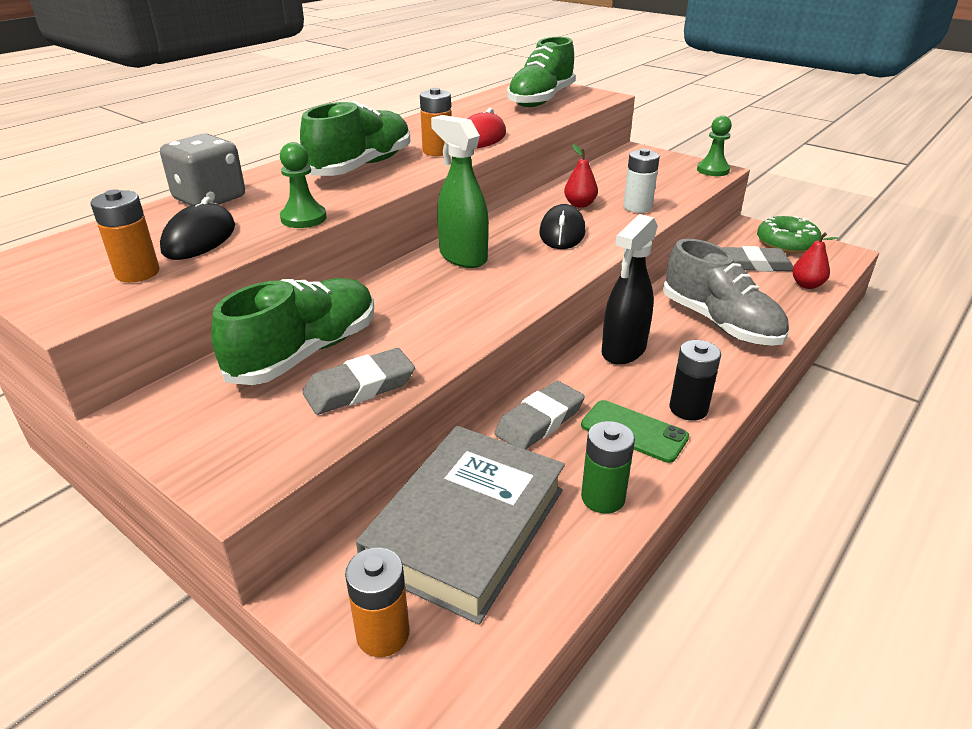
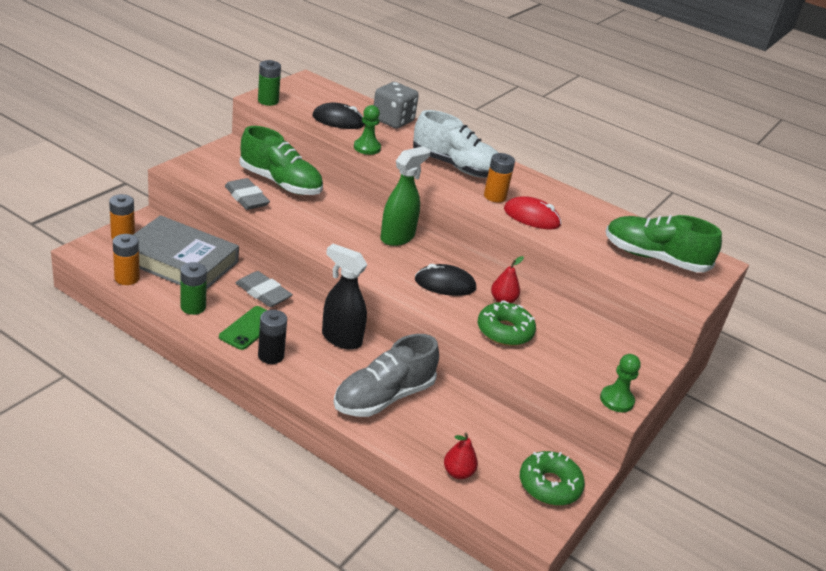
camera: 80 degrees right, 0 degrees up
(89, 304) = (268, 101): none -> green battery
(137, 273) = (299, 108): orange battery -> orange battery (127, 278)
(361, 166) = (456, 167): green shoe -> white shoe
(637, 207) = (504, 331): white battery -> green donut
(756, 264) = (495, 448): grey eraser -> none

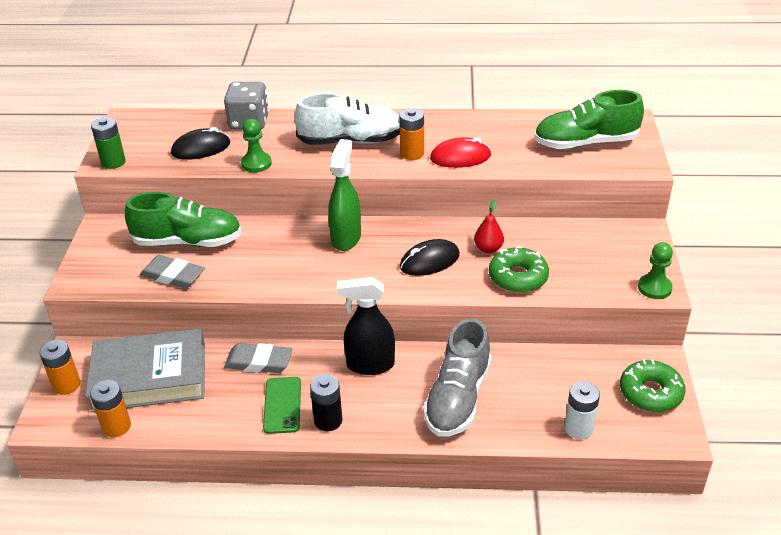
camera: 25 degrees left, 5 degrees up
(193, 307) = (210, 417): green battery -> none
(458, 473) = (578, 428): red pear -> white battery

